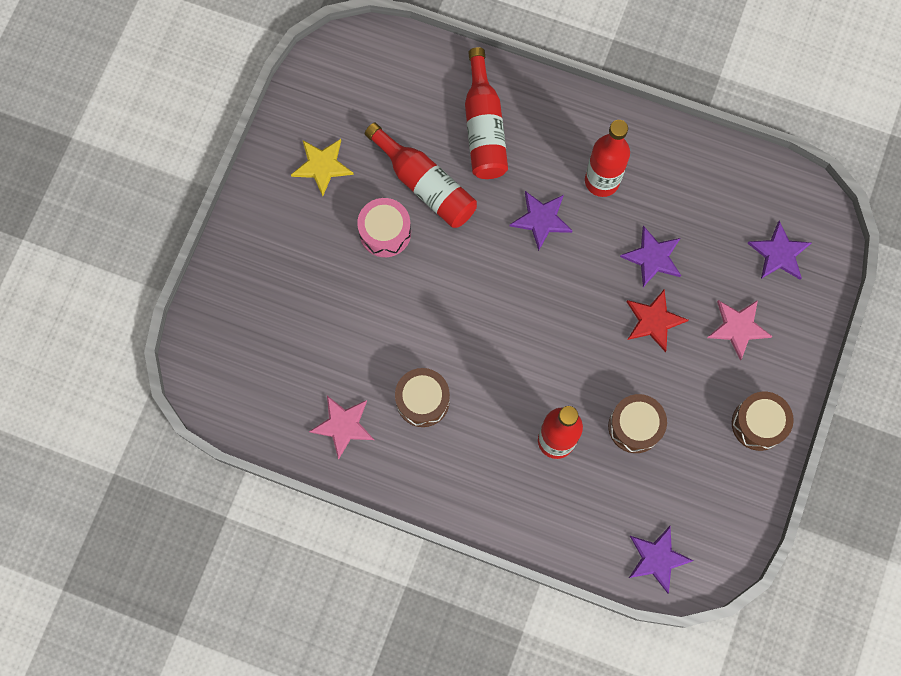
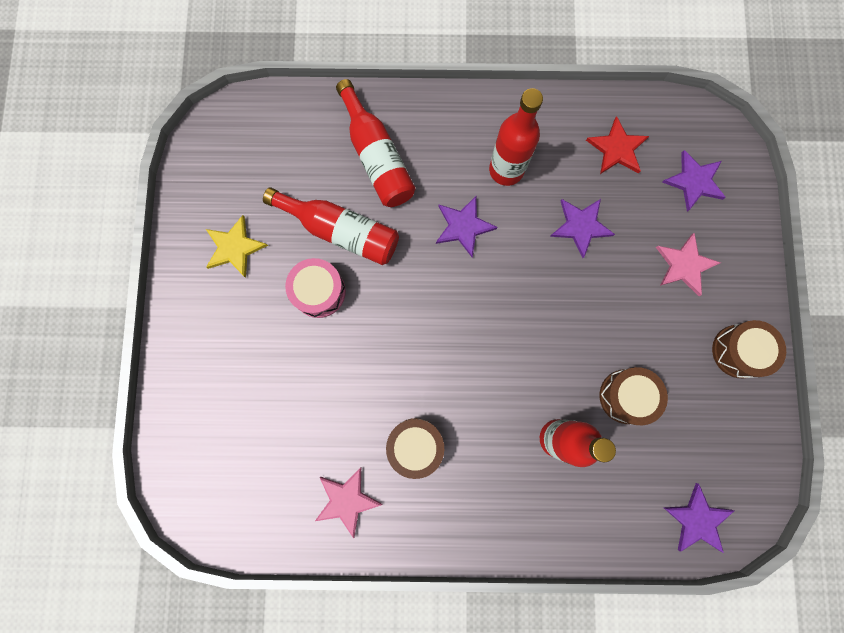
camera: 20 degrees left, 5 degrees up
(653, 321) = (604, 287): red star -> red star (617, 149)

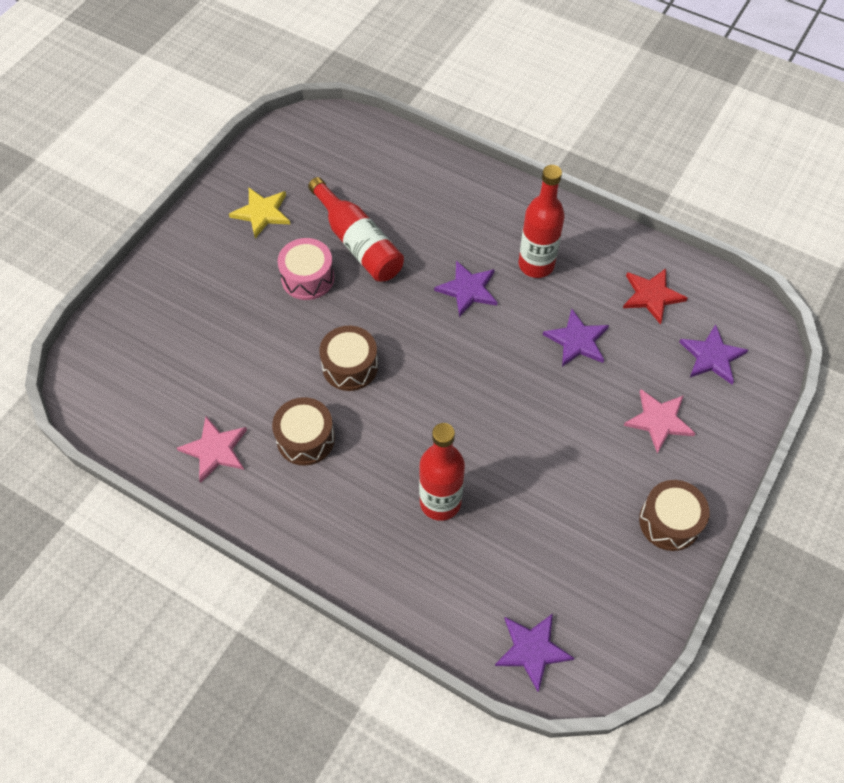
camera: 30 degrees right, 20 degrees down
(377, 157) = (427, 203): red bottle -> none
(626, 396) = (530, 502): brown drum -> brown drum (350, 366)

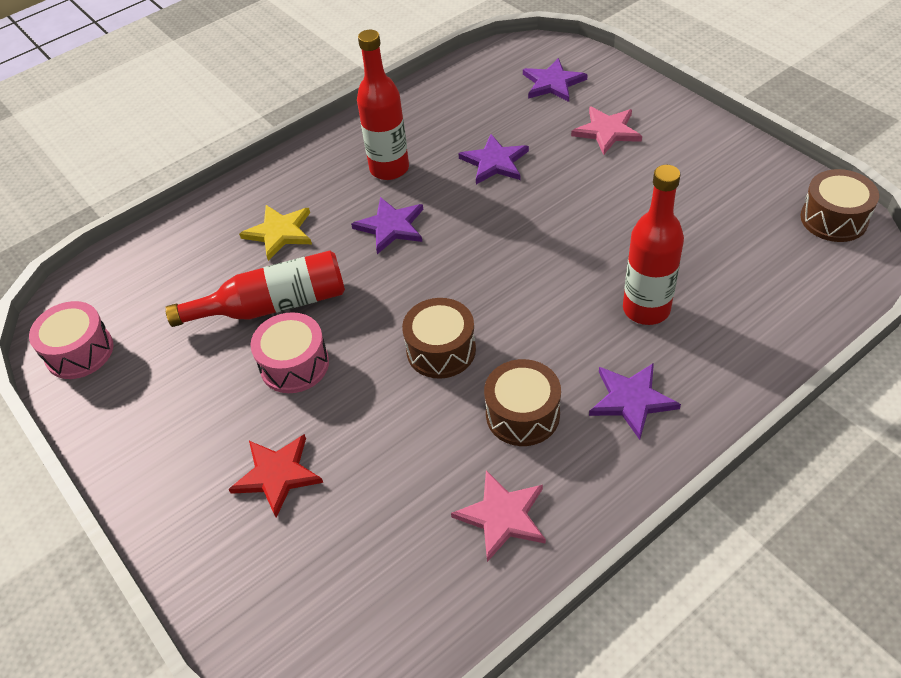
camera: 65 degrees left, 10 degrees down
(262, 213) = (166, 392): yellow star -> yellow star (279, 232)
(281, 149) = (79, 352): none -> pink drum
(532, 650) = (830, 276): purple star -> purple star (631, 400)
(651, 296) = (469, 102): red star -> red star (277, 475)
(669, 521) = (715, 151): brown drum -> brown drum (834, 219)

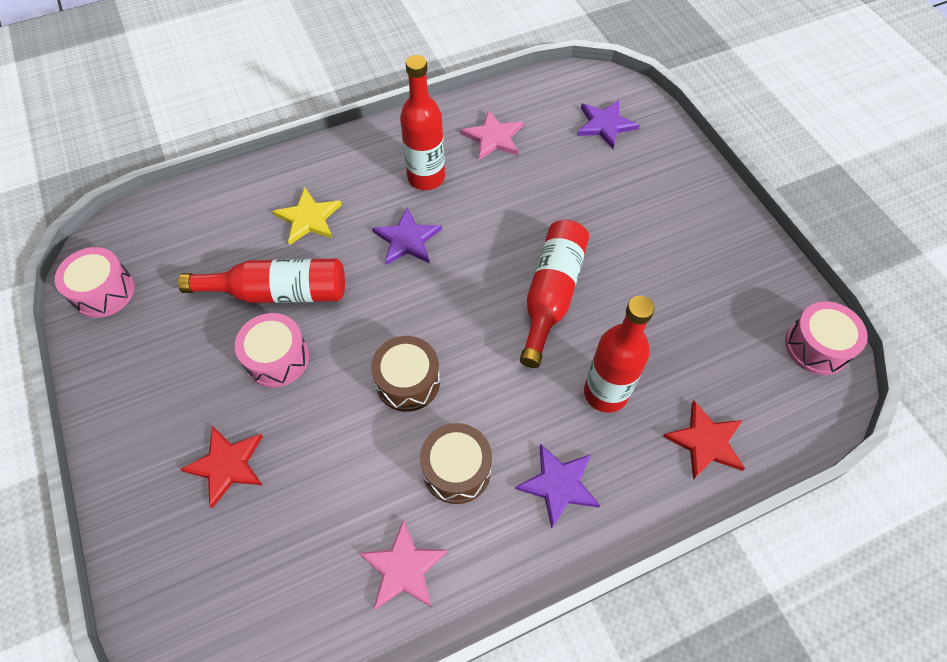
camera: 10 degrees right, 10 degrees up
(495, 162) = (522, 196): purple star -> none
(557, 239) = (551, 295): none -> red bottle
(607, 131) = (637, 191): pink star -> pink star (493, 137)
(761, 325) = (705, 442): none -> red star
(834, 219) = (817, 347): brown drum -> pink drum

